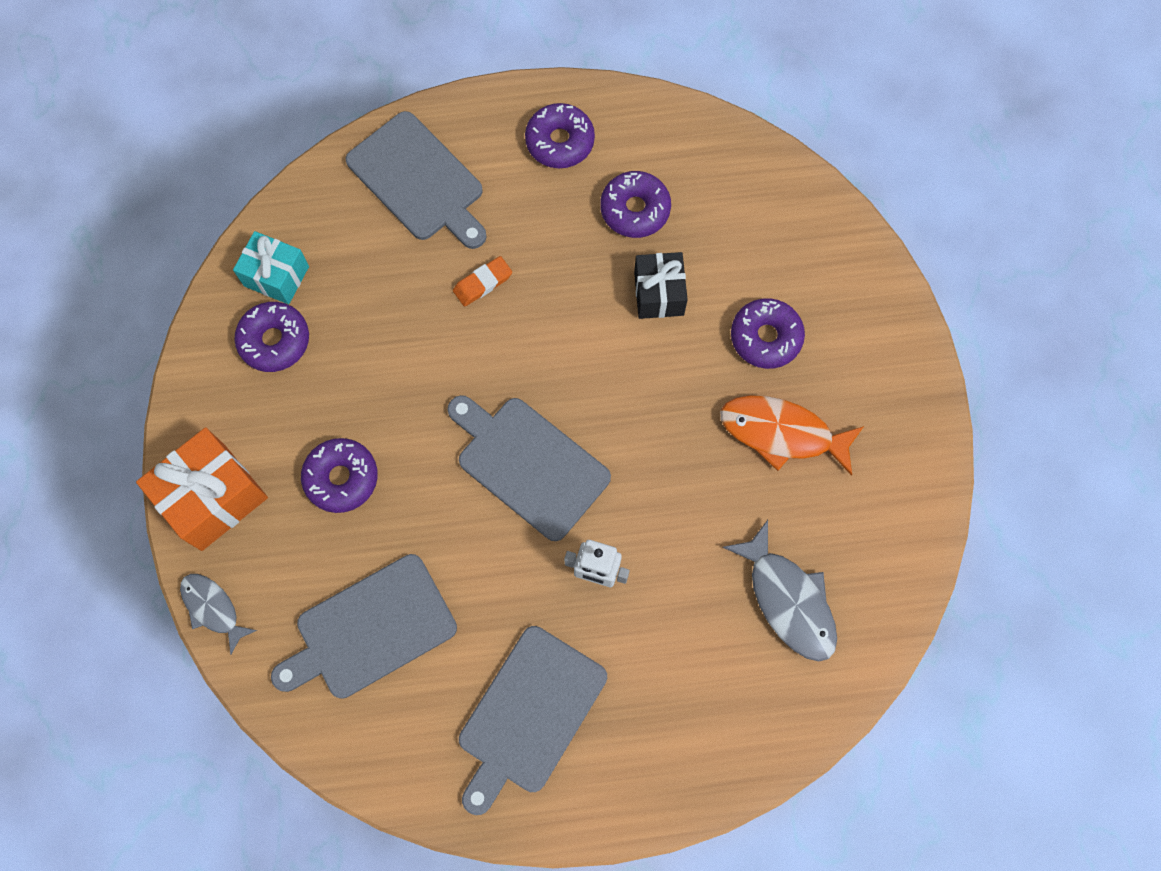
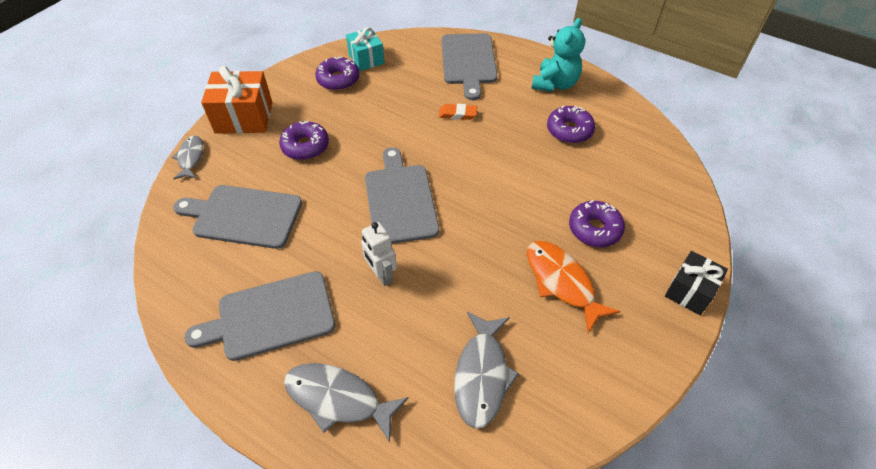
camera: 40 degrees right, 20 degrees down
(560, 142) = (555, 84): purple donut -> turquoise teddy bear
(659, 293) = (548, 172): black gift -> black gift (689, 291)
(679, 736) = (338, 399): none -> grey fish

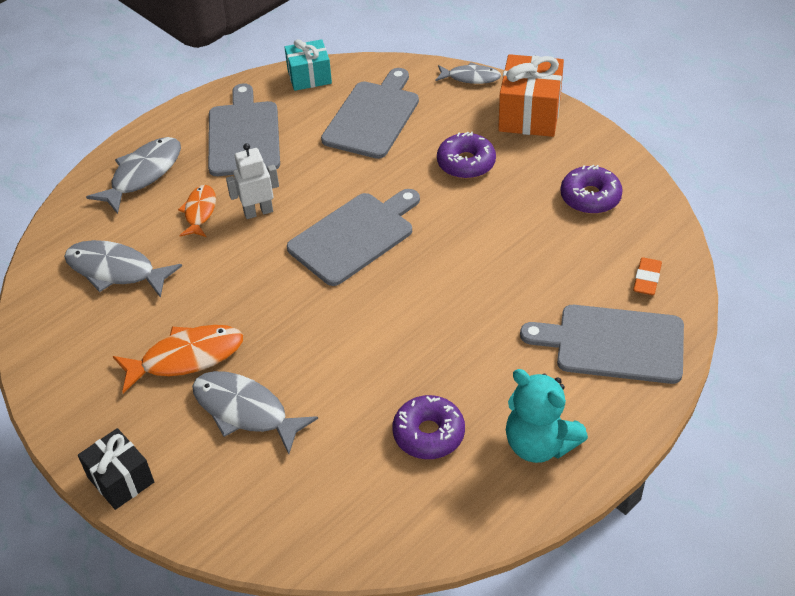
camera: 105 degrees right, 5 degrees down
(366, 59) = (634, 228): turquoise gift -> turquoise gift (309, 77)
(388, 324) = (199, 212): none -> orange fish
(400, 200) = (354, 236): grey cutting board -> grey cutting board turned 45 degrees counterclockwise
(457, 114) = (493, 311): orange eraser -> orange eraser (647, 279)
(594, 229) = (245, 411): purple donut -> grey fish

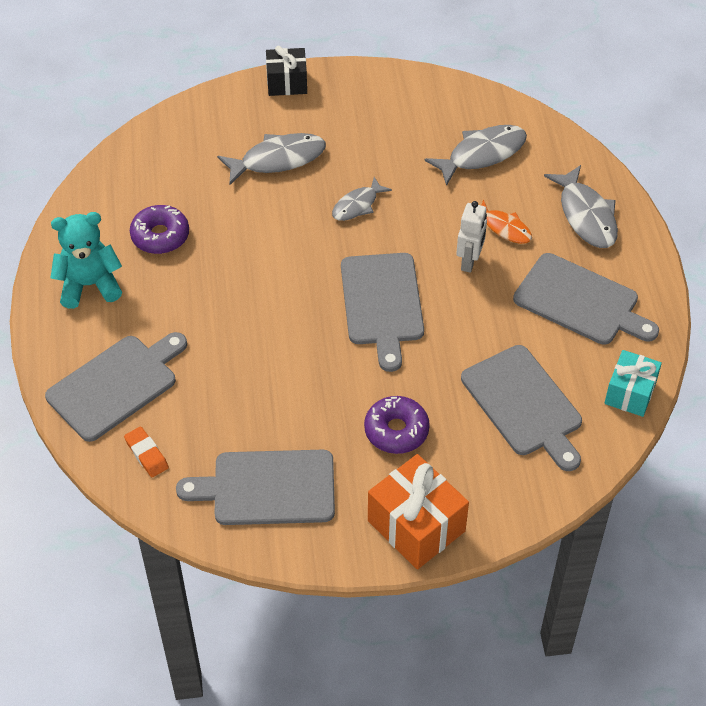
camera: 125 degrees right, 5 degrees up
(186, 358) = (355, 153): orange fish -> none
(471, 77) = (515, 518): grey fish -> grey fish (357, 205)
(590, 197) = (268, 488): purple donut -> grey cutting board

